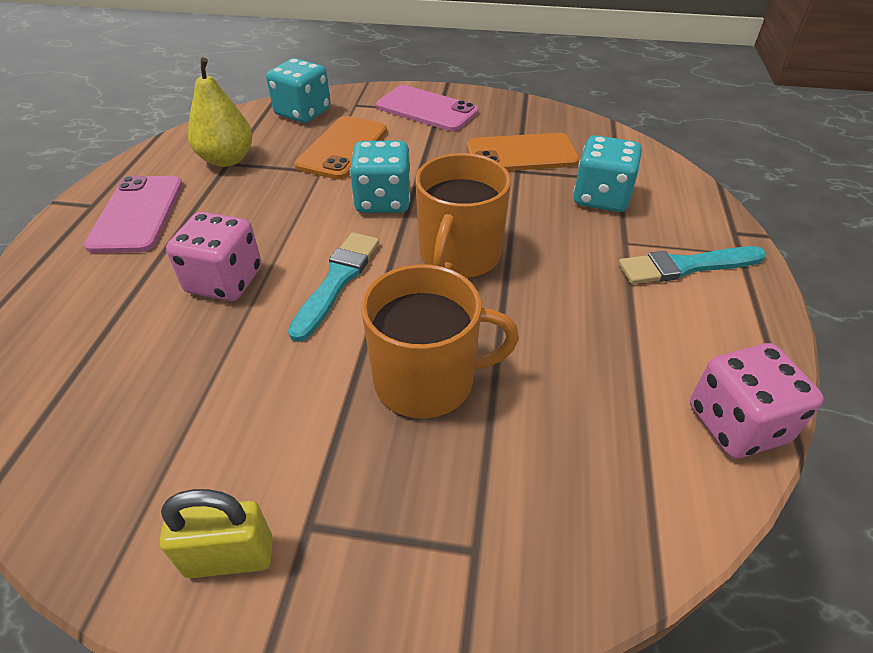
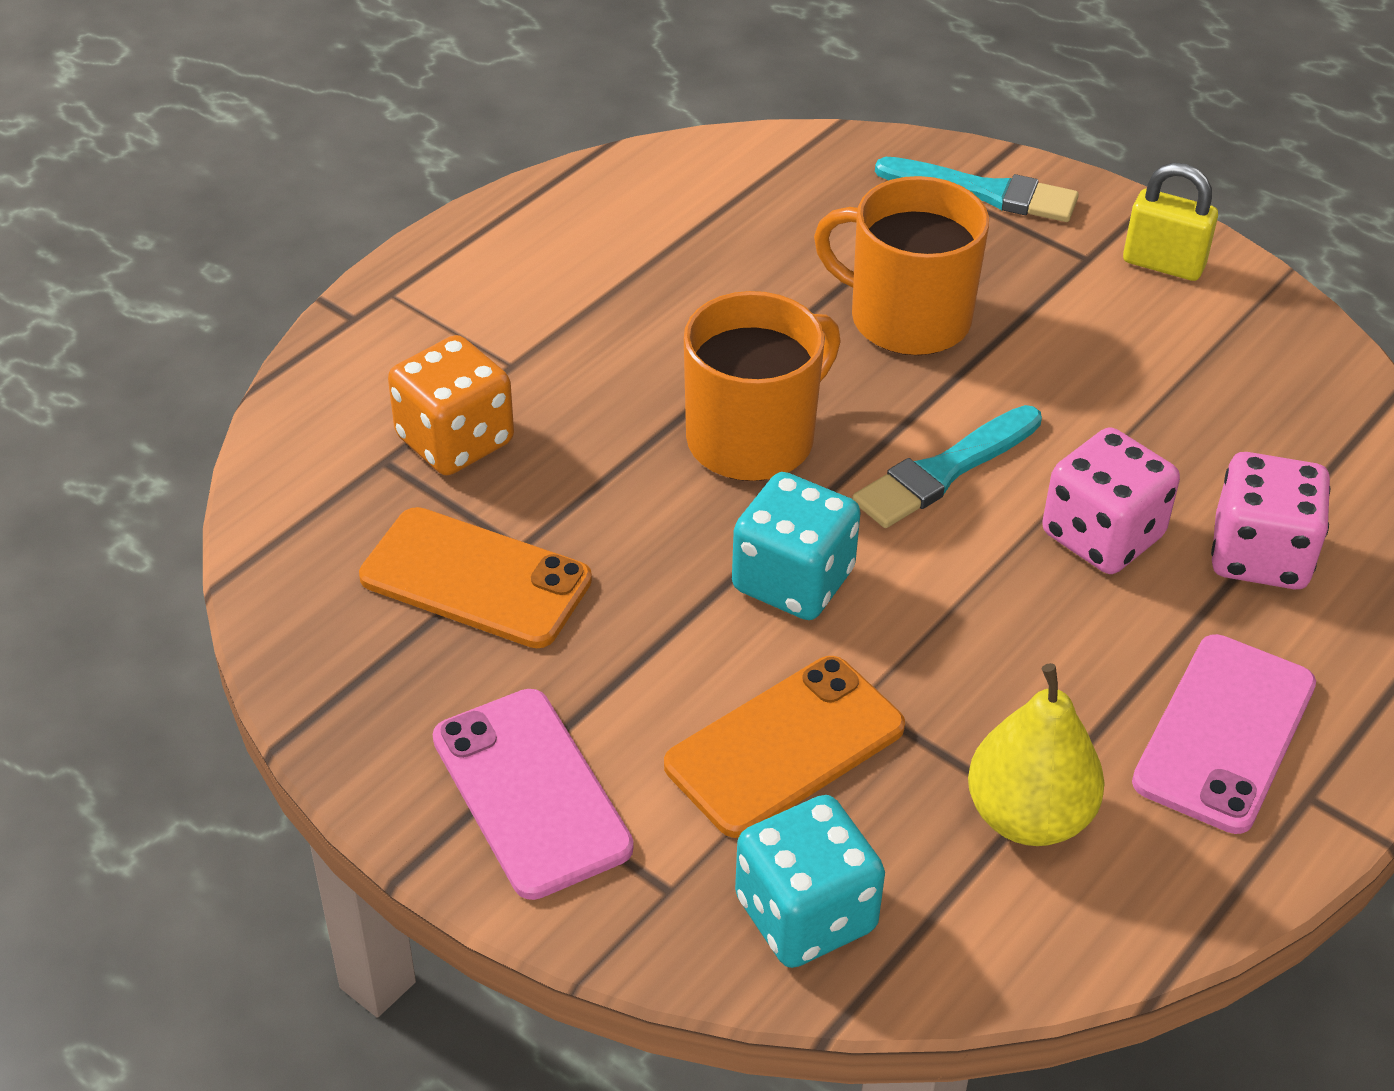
camera: 150 degrees left, 0 degrees up
(601, 197) = (455, 440): turquoise dice -> orange dice
(686, 266) = (481, 307): turquoise brush -> turquoise brush (984, 192)
(737, 424) = (641, 174): pink dice -> pink dice (1259, 555)

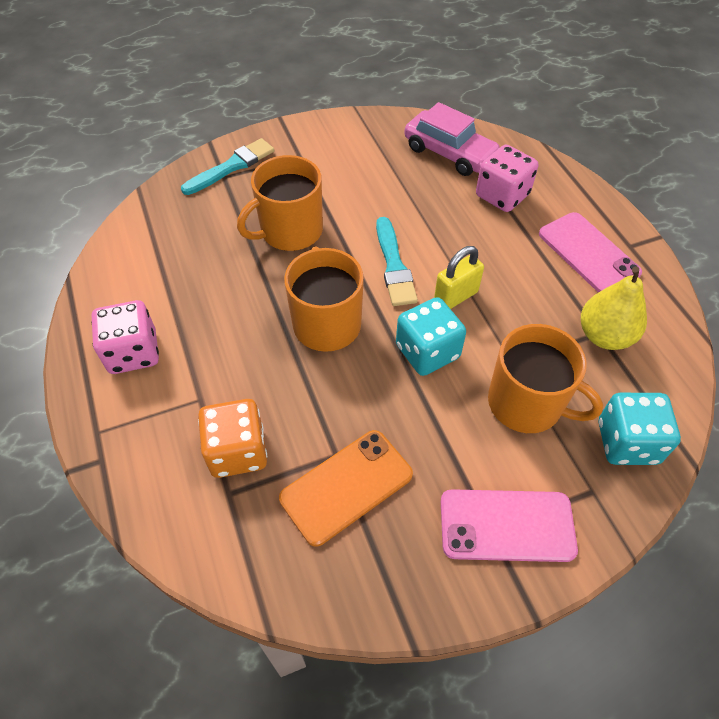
camera: 60 degrees left, 10 degrees up
(785, 747) = (527, 403): orange phone -> orange mug
(1102, 536) = (464, 235): pink dice -> pink dice (133, 352)
(1163, 264) = (322, 138): yellow padlock -> yellow padlock (456, 296)
(1301, 442) = (449, 153): none -> pink car

